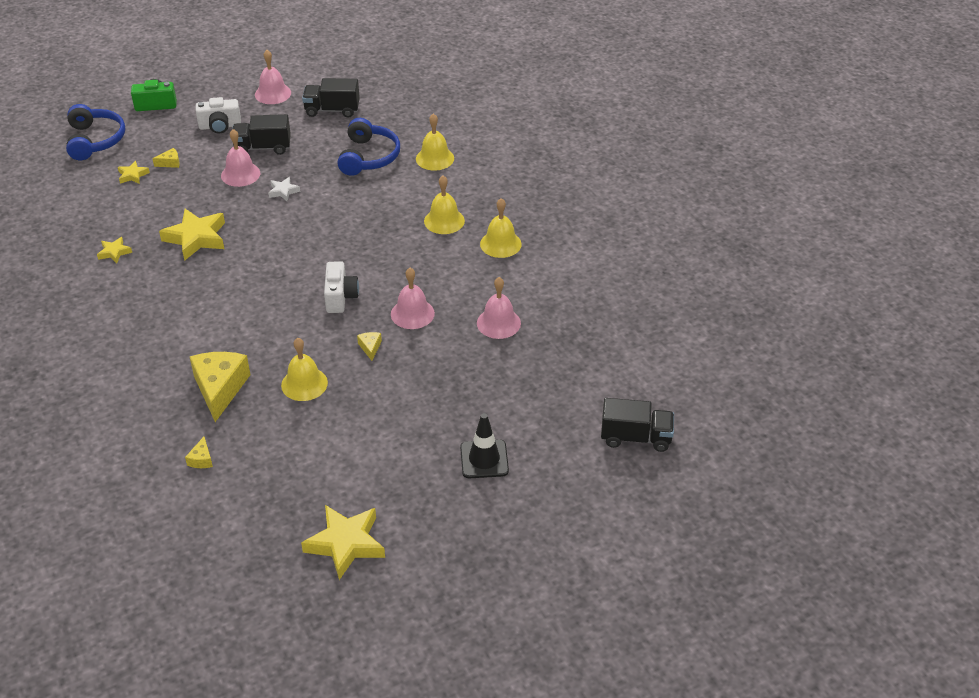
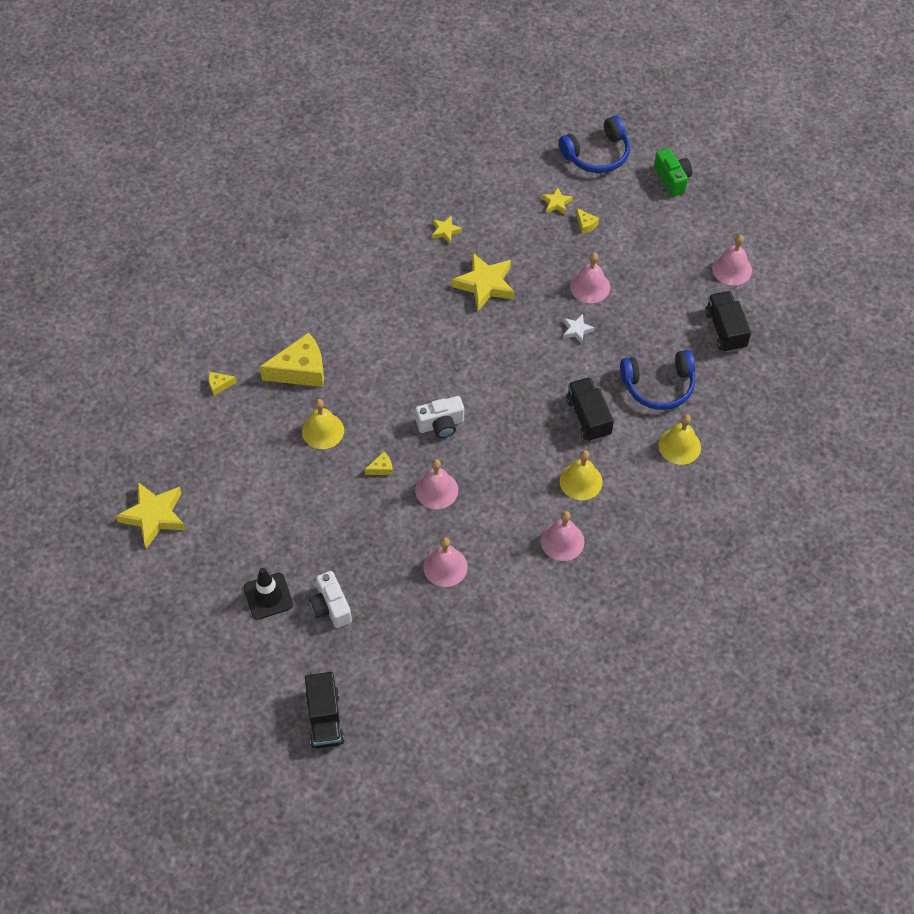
camera: 75 degrees right, 15 degrees up
(220, 126) = (658, 244): white camera -> white camera (330, 607)
(263, 148) = (638, 291): black truck -> black truck (588, 417)
(500, 244) = (562, 541): yellow bell -> pink bell

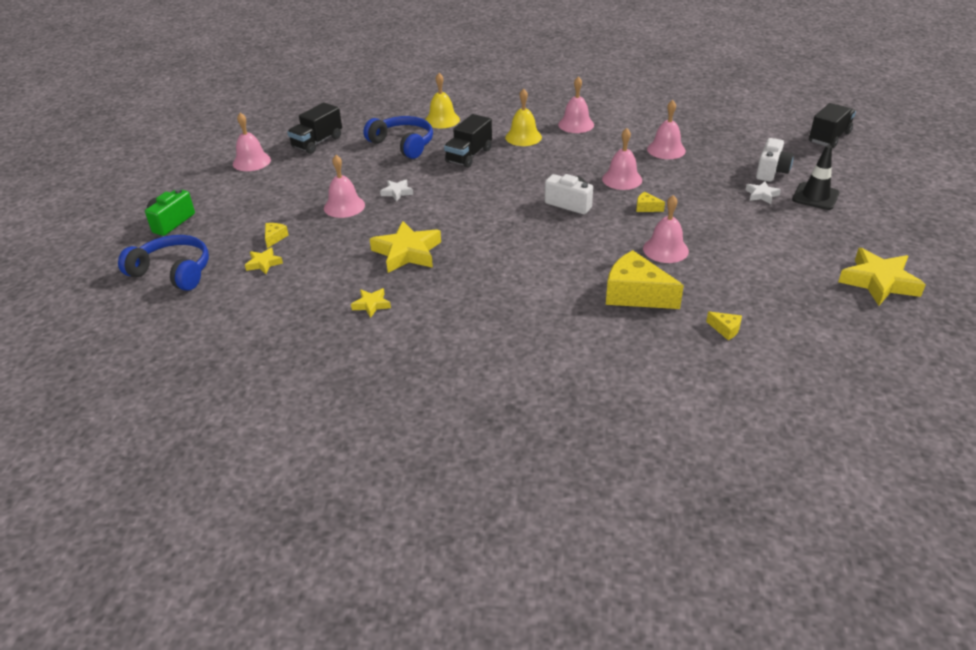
camera: 130 degrees left, 20 degrees down
(311, 562) = (761, 195): none -> white star
(323, 431) = (665, 249): yellow bell -> pink bell

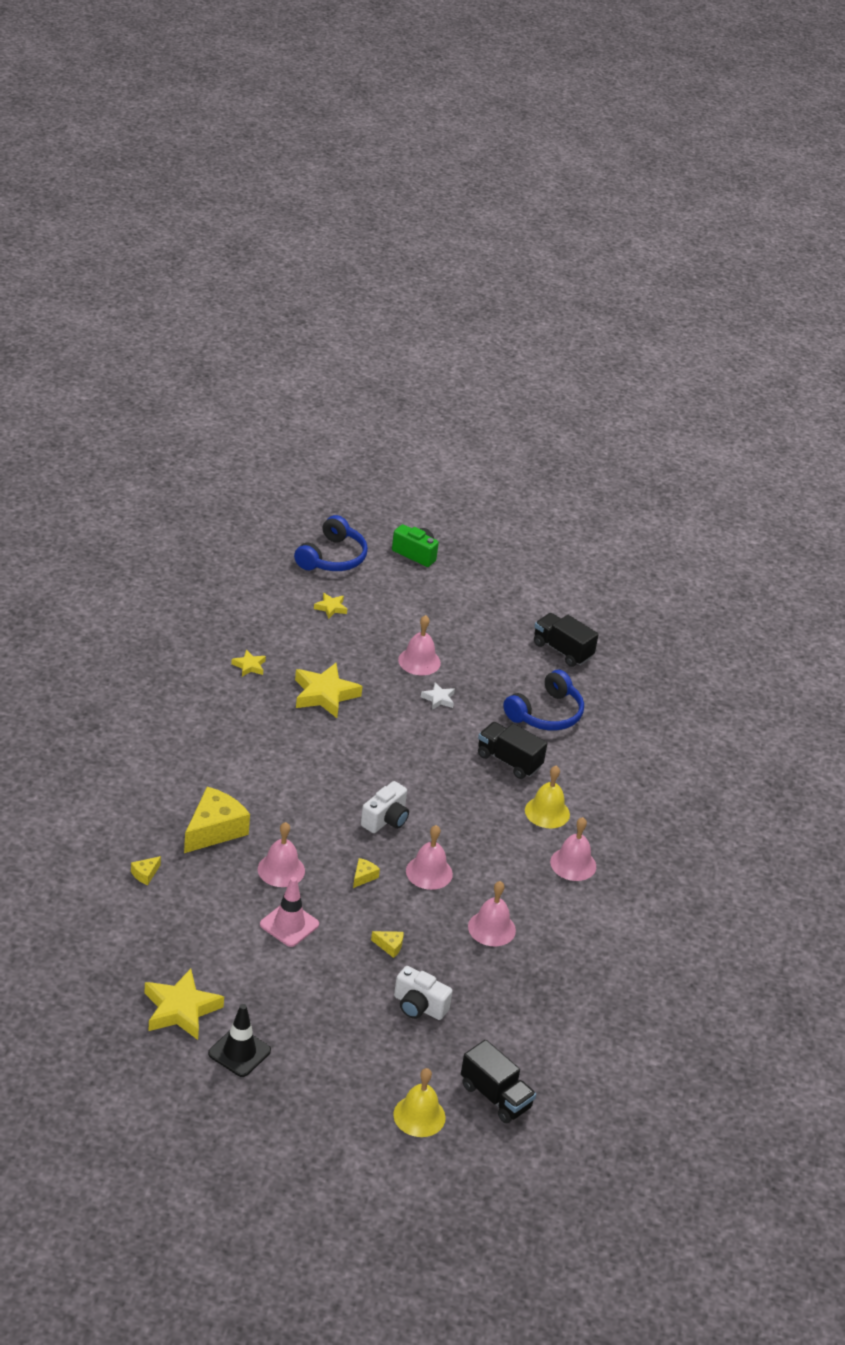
camera: 90 degrees right, 0 degrees up
(251, 161) = (526, 603): pink bell -> none
(275, 238) = (372, 615): yellow cheese -> yellow cheese (389, 946)
(442, 120) = (604, 751): yellow bell -> yellow bell (419, 1116)
(730, 237) = (289, 924): none -> pink traffic cone
(761, 195) = (367, 979): white star -> none
(815, 196) = (353, 1024): black traffic cone -> black traffic cone (239, 1052)

